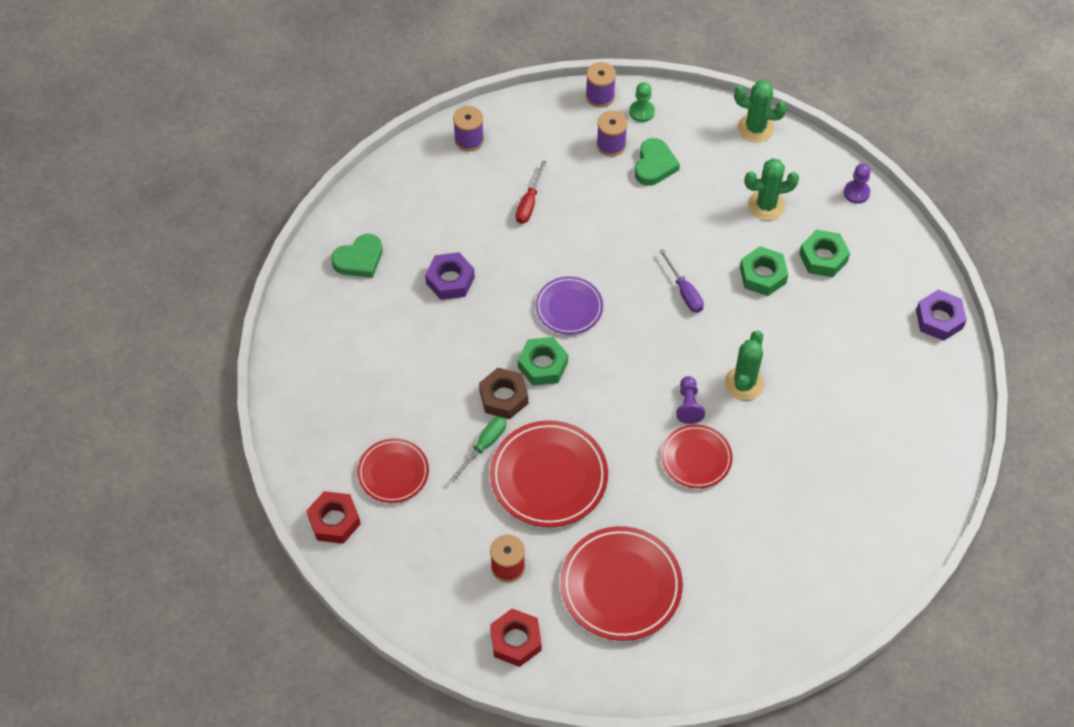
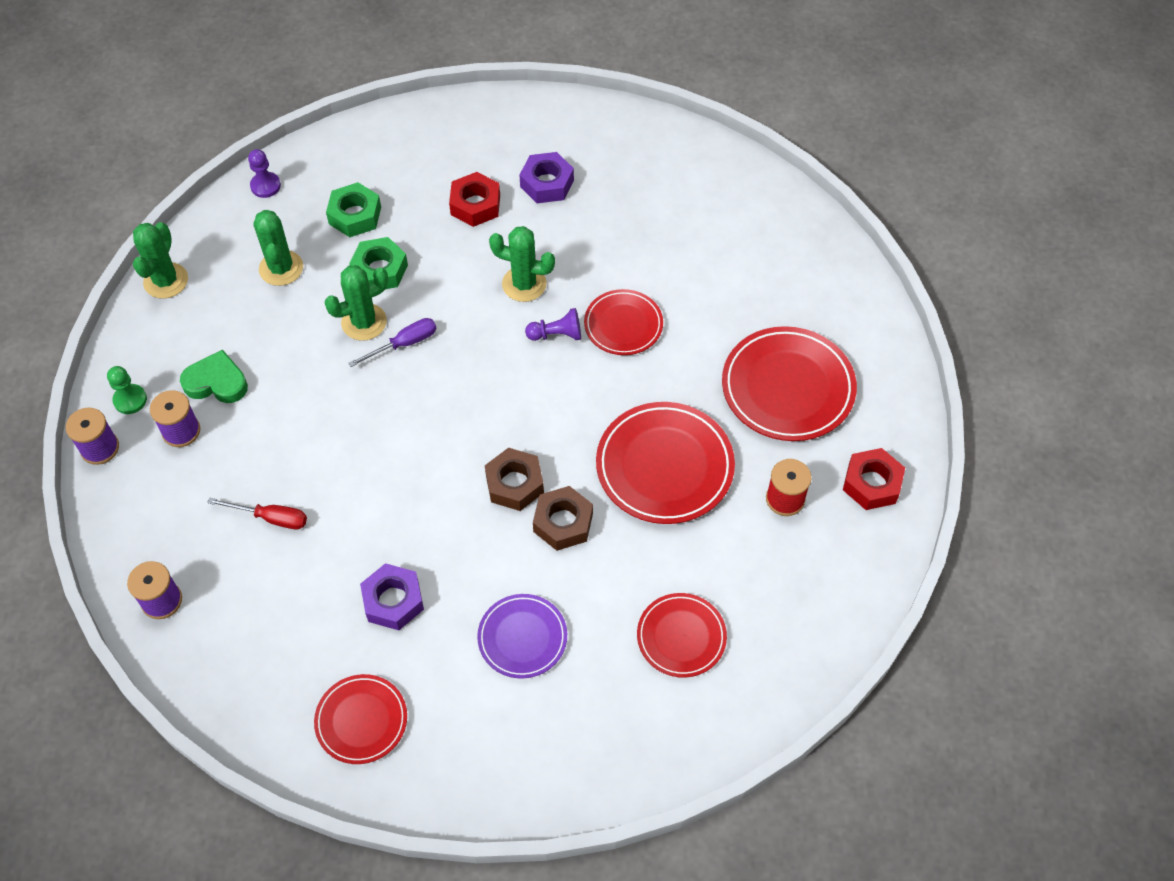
camera: 95 degrees left, 0 degrees up
(334, 521) = (757, 698): red nut -> red nut (475, 205)
(359, 259) = (361, 720): green heart -> red plate
(484, 445) = (632, 538): green screwdriver -> none
(543, 365) = (514, 484): green nut -> brown nut
(569, 307) = (430, 461): purple plate -> purple plate (522, 638)
(708, 263) = (364, 322): none -> green cactus
(939, 319) = (432, 119): purple nut -> purple nut (547, 183)

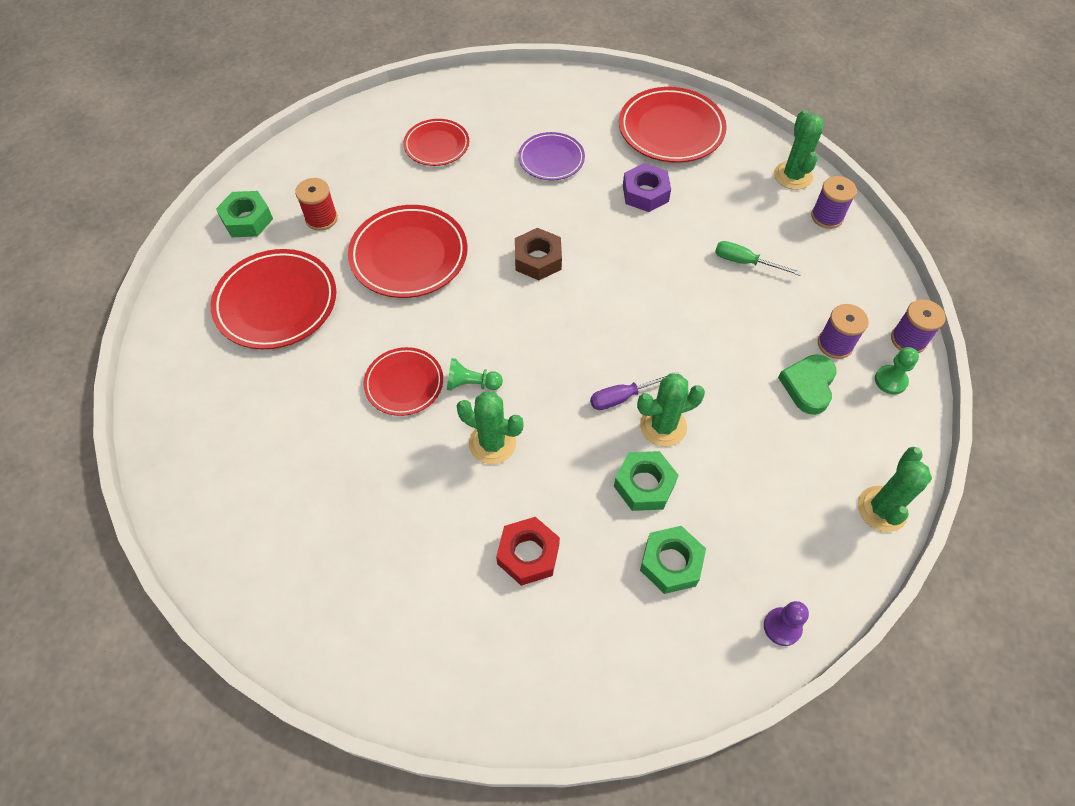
camera: 170 degrees left, 0 degrees up
(216, 382) = (808, 386): green heart -> green heart turned 90 degrees clockwise
(271, 518) = (745, 262): red screwdriver -> green screwdriver
(281, 268) = (754, 504): green cactus -> green cactus (793, 176)
(361, 720) = (671, 129): red plate -> red plate, size x1.65
(547, 183) = (438, 571): purple nut -> none
(556, 334) = (471, 384): purple pawn -> green pawn
(563, 522) = (504, 226): brown nut -> none
(871, 483) = (247, 220): red nut -> green nut

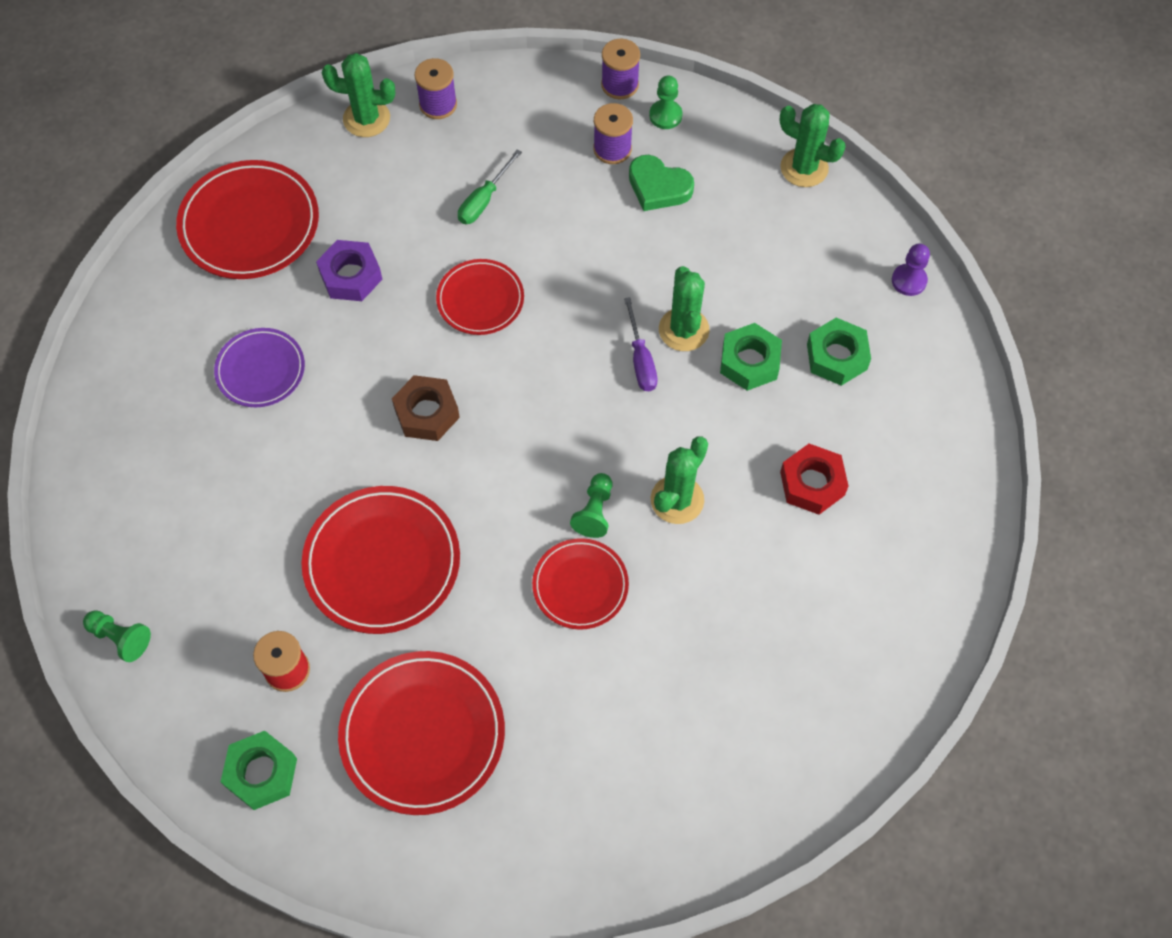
camera: 80 degrees left, 5 degrees up
(339, 132) = (120, 638): none -> green pawn
(436, 145) = (190, 507): red plate -> red plate (480, 299)

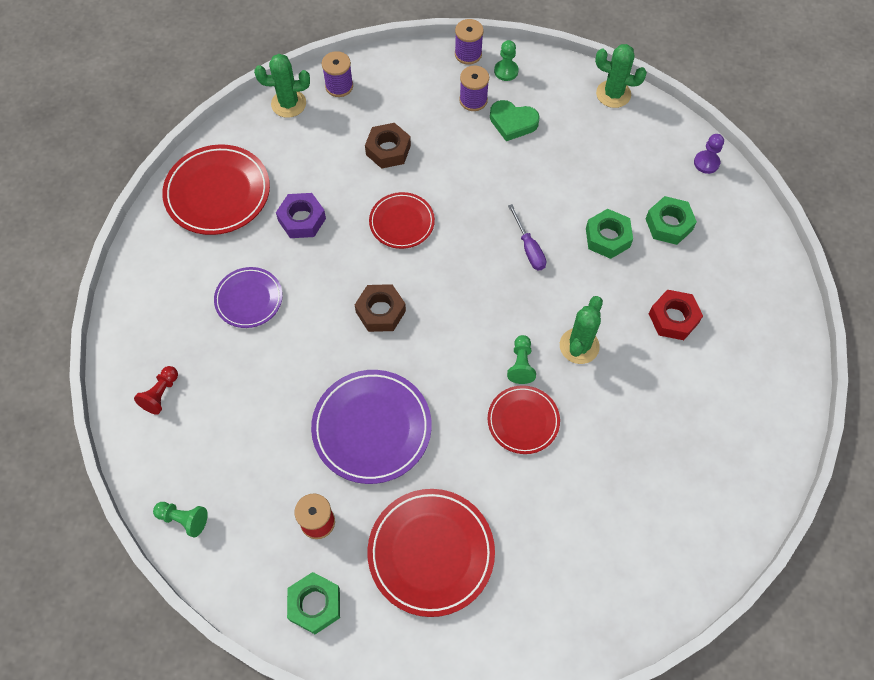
camera: 10 degrees left, 0 degrees up
(124, 474) = (161, 394): none -> red pawn
(382, 562) = (372, 428): red plate -> purple plate
(484, 200) = (388, 150): green screwdriver -> brown nut
(683, 330) = (555, 222): green cactus -> none

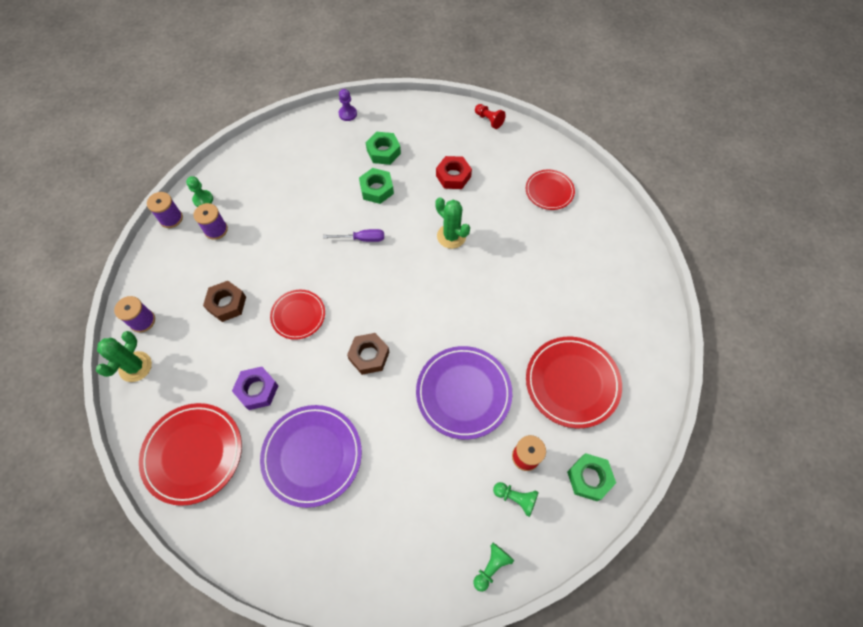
camera: 70 degrees left, 0 degrees up
(161, 394) = (370, 558): red pawn -> red pawn (489, 120)
(249, 299) = (312, 456): purple plate -> purple plate, size x1.65
(513, 122) = (251, 211): green heart -> none
(521, 364) = (451, 276): green pawn -> green pawn (516, 498)
(523, 421) = (494, 290): red plate -> red plate (549, 191)
(613, 94) = (264, 143): green cactus -> none

